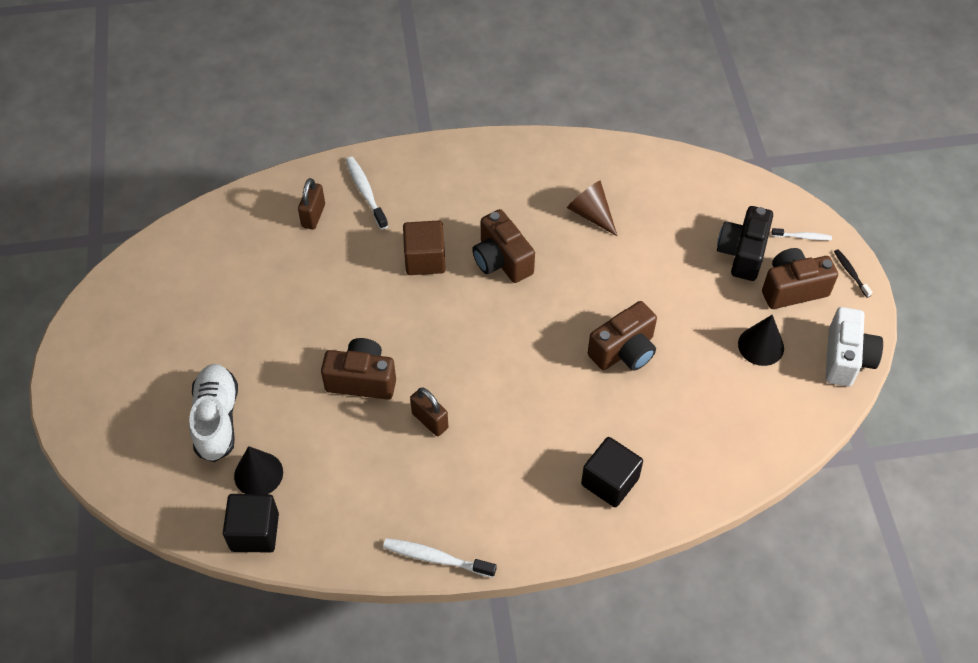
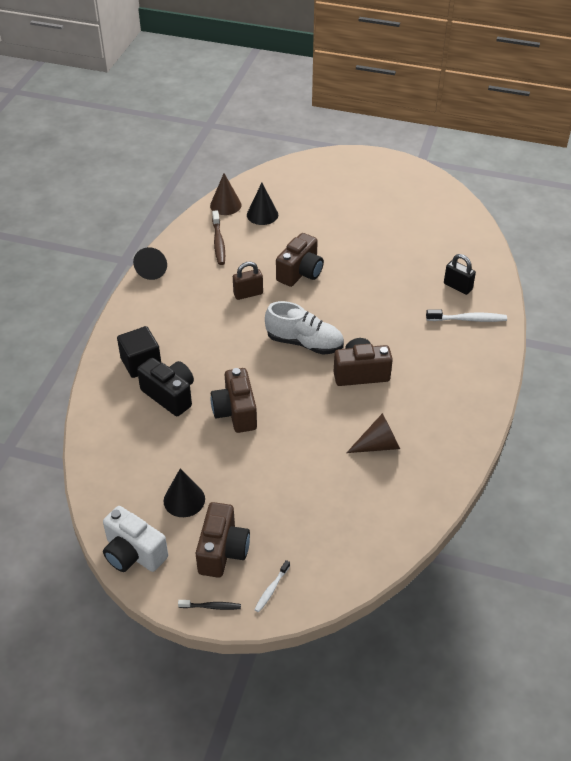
camera: 115 degrees right, 10 degrees down
(217, 419) = (312, 207): white shoe -> white shoe (304, 343)
(255, 532) = (225, 205): black cube -> brown cone
(313, 216) = (457, 287): brown padlock -> black padlock
(344, 502) = (218, 242): none -> brown toothbrush
(425, 259) = (385, 332): brown cube -> none
(436, 558) = (153, 268): white toothbrush -> black cone
(742, 253) = (280, 532): black camera -> black camera (170, 395)

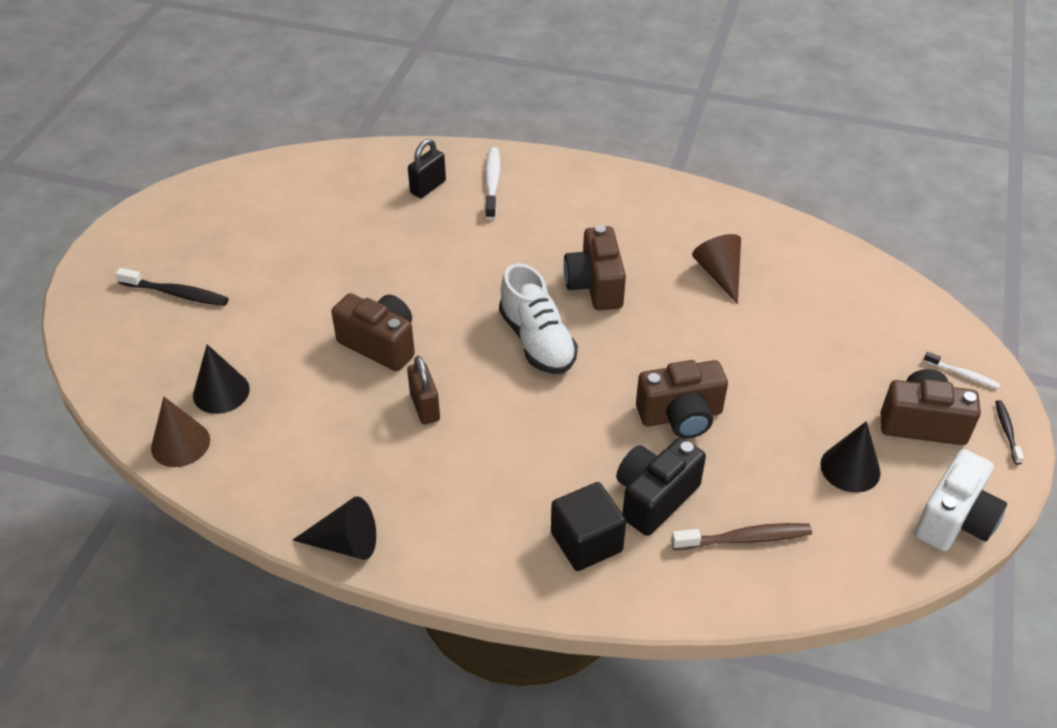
camera: 90 degrees left, 0 degrees up
(218, 242) = (286, 450): brown toothbrush -> brown toothbrush (745, 538)
(304, 343) = (537, 341): white shoe -> white shoe turned 135 degrees clockwise
(340, 189) = (176, 293): none -> black toothbrush

